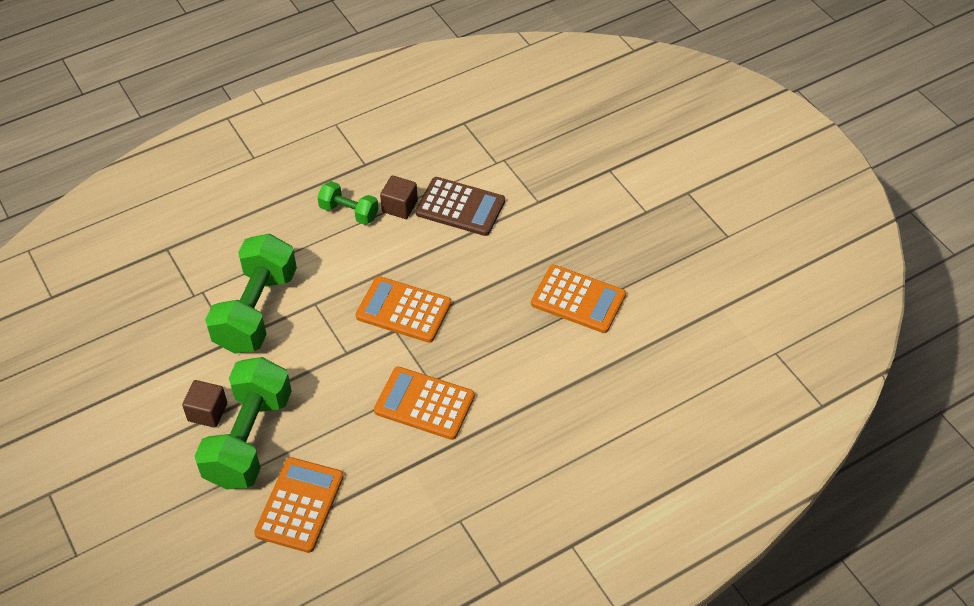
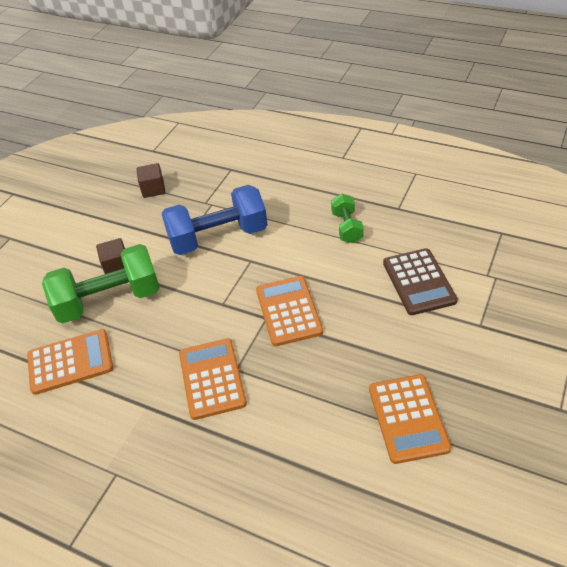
camera: 60 degrees right, 5 degrees down
(256, 311) = (218, 237): green dumbbell -> blue dumbbell
(399, 206) = (381, 249): brown cube -> brown cube (153, 189)

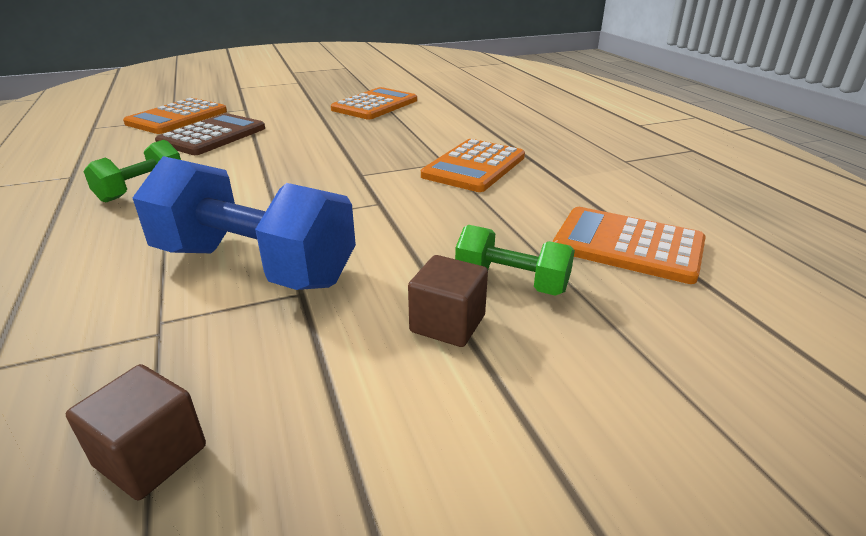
camera: 140 degrees left, 15 degrees down
(109, 300) = (511, 282): green dumbbell -> green dumbbell, size x0.52
(288, 311) = (334, 169): orange calculator -> orange calculator (177, 117)

